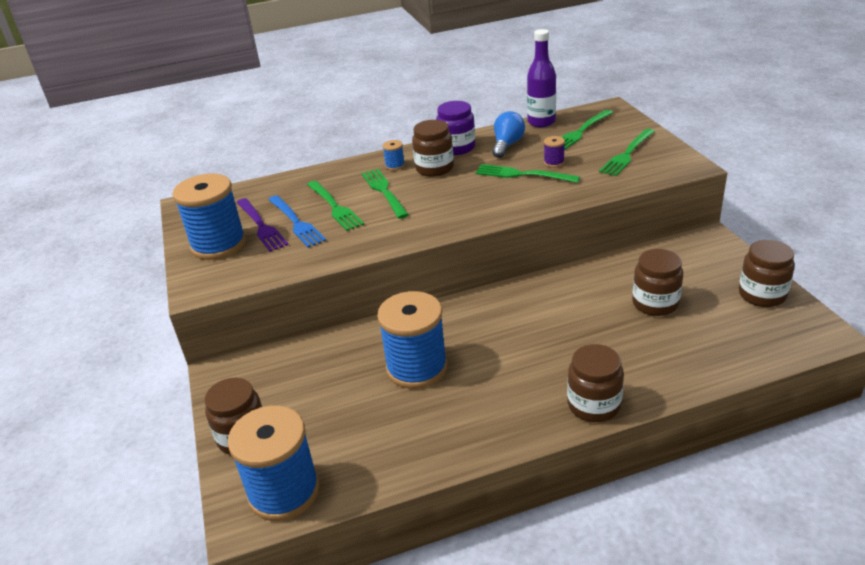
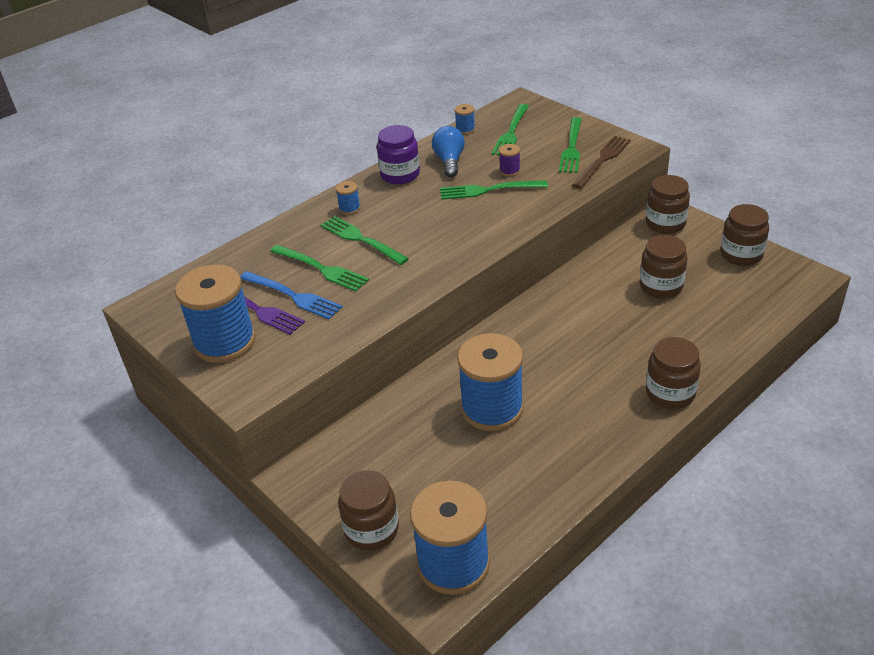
camera: 25 degrees left, 5 degrees up
(434, 168) = (394, 202): brown jar -> brown jar (665, 223)
(541, 122) = (465, 129): purple bottle -> blue spool
(648, 170) = (602, 160): none -> brown fork

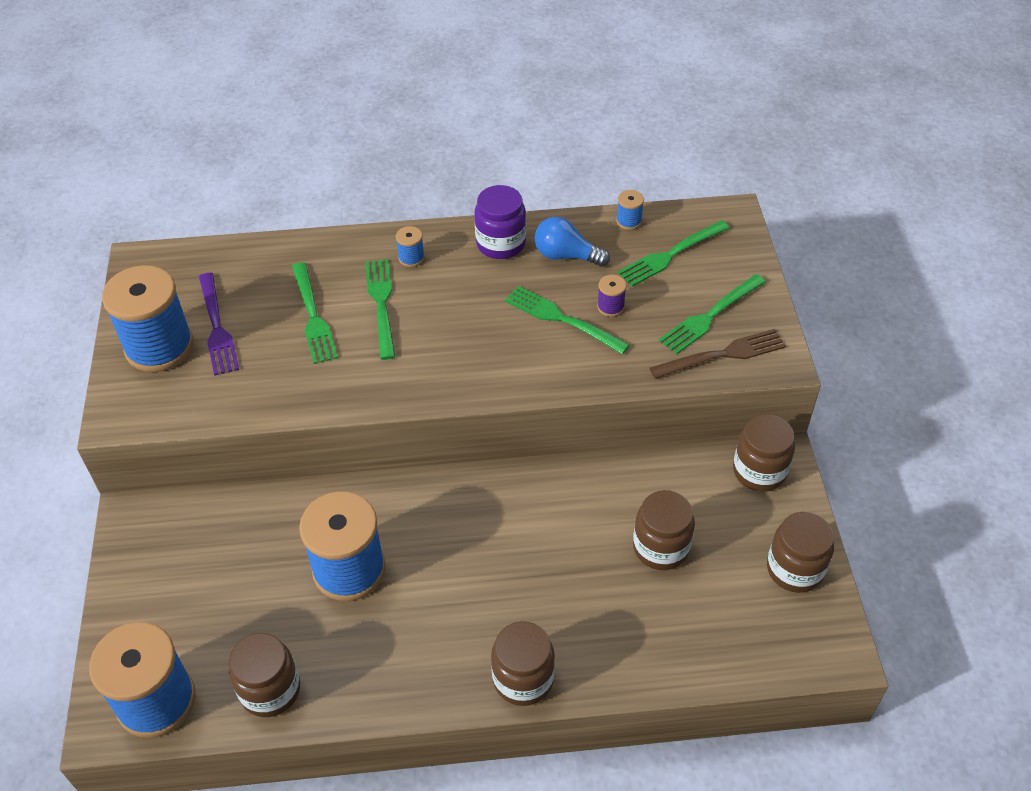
camera: 35 degrees right, 10 degrees up
(293, 296) = (259, 332): blue fork -> none
(372, 530) = (133, 616): brown jar -> brown jar (270, 690)
(449, 161) = (566, 256): blue light bulb -> blue light bulb turned 105 degrees counterclockwise

